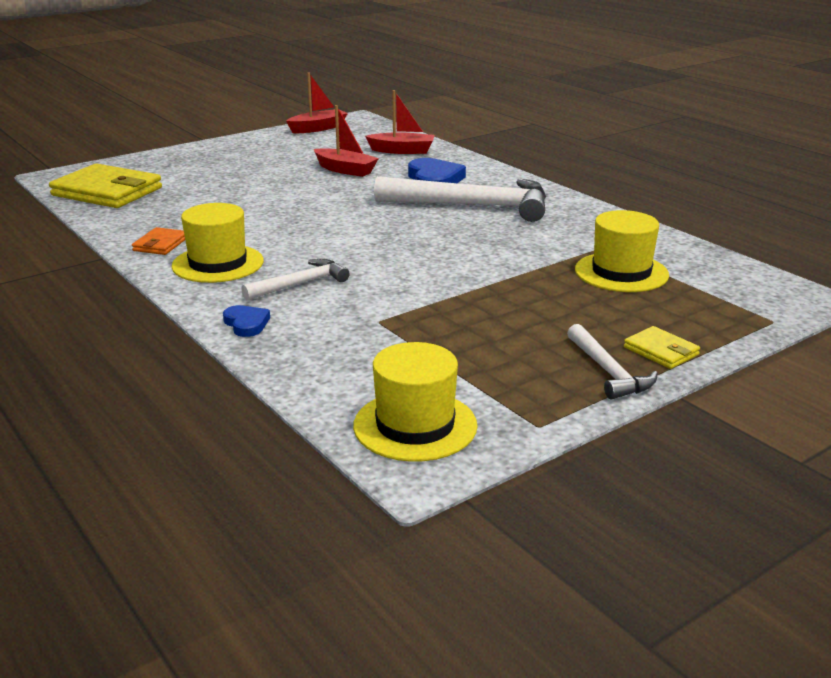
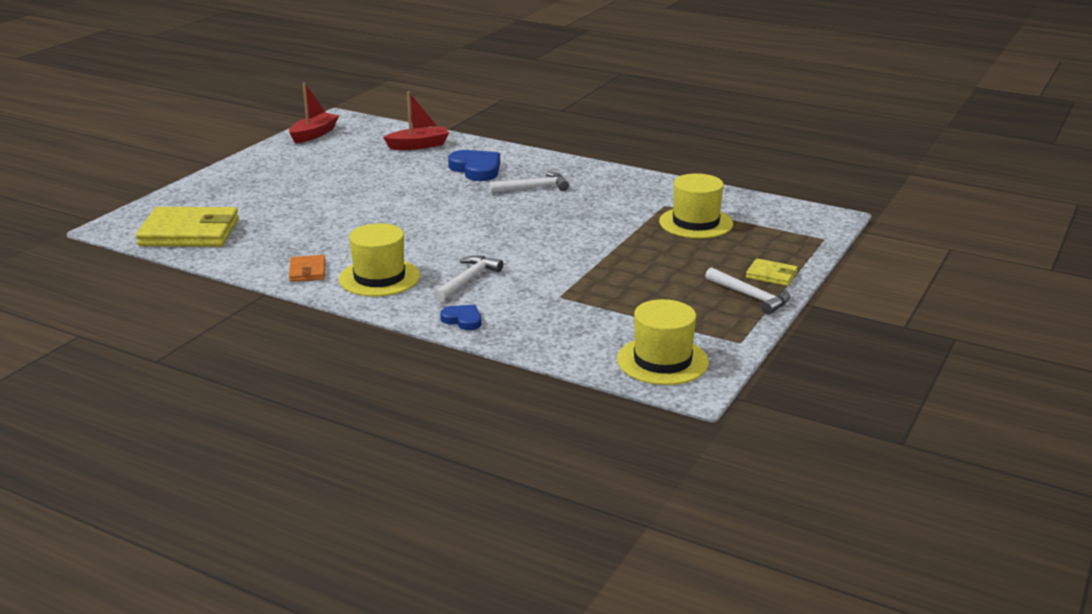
camera: 25 degrees left, 0 degrees up
(345, 170) = (389, 173): red boat -> none
(473, 206) = (533, 188): white hammer -> white hammer, size x0.51

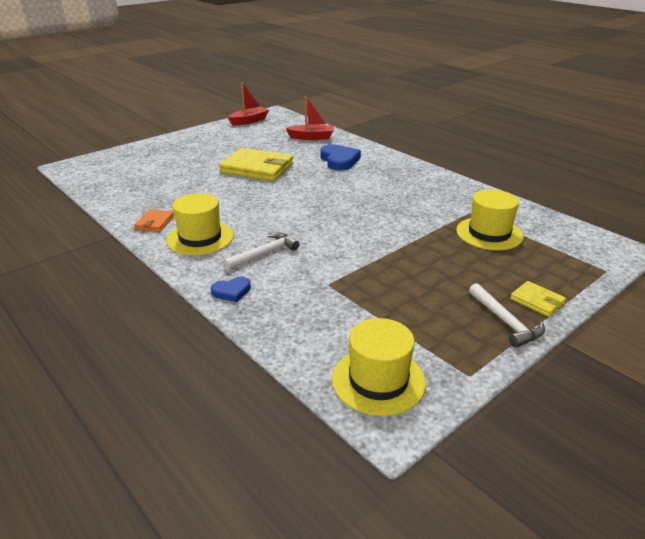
camera: 20 degrees right, 5 degrees up
(189, 232) = (108, 178): yellow wallet -> yellow wallet (257, 168)
(463, 320) = (231, 291): blue heart -> blue heart turned 105 degrees clockwise
(533, 188) = (371, 181): white hammer -> none

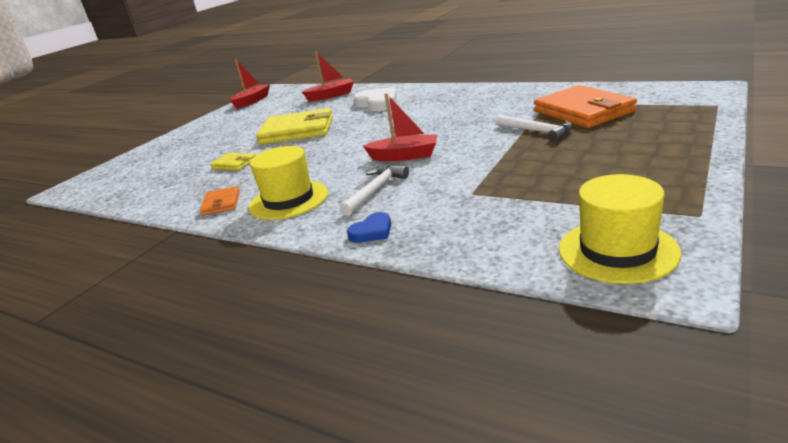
camera: 15 degrees left, 5 degrees down
(312, 227) = (404, 156): none -> red boat
(339, 160) = (378, 103): blue heart -> white heart
(489, 233) = (583, 111): yellow hat -> orange wallet
(505, 321) = (679, 165): white hammer -> white hammer (537, 131)
(537, 301) = (687, 142): yellow wallet -> yellow wallet (234, 164)

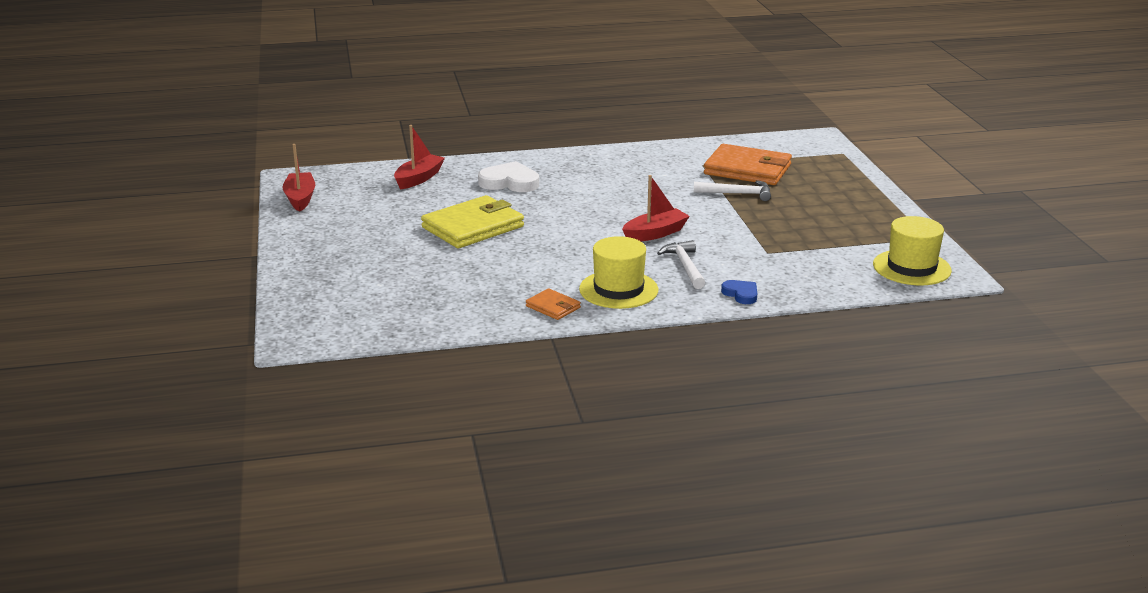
camera: 45 degrees left, 0 degrees up
(234, 164) = (474, 272): yellow wallet -> none
(372, 231) = (741, 294): blue heart -> blue heart turned 45 degrees counterclockwise

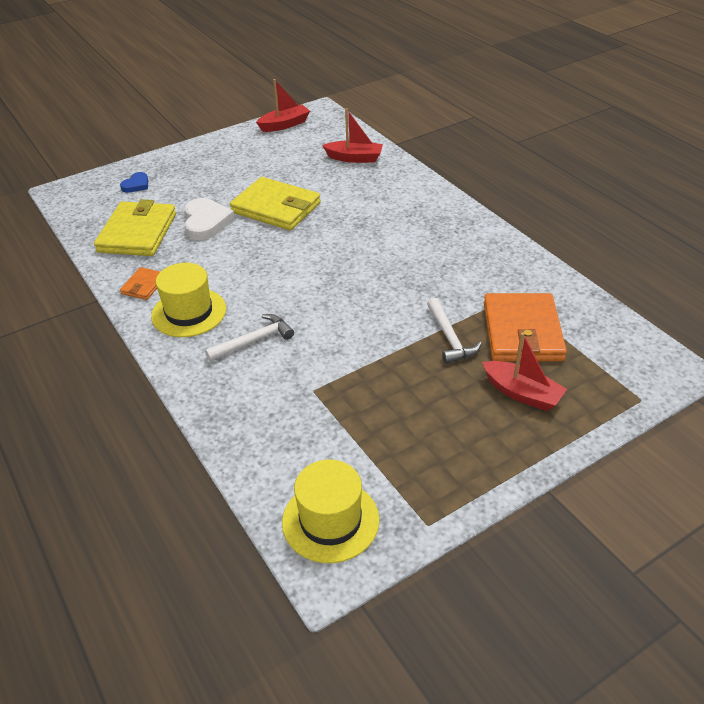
camera: 70 degrees right, 15 degrees up
(445, 301) = (137, 233): none -> yellow wallet
(509, 182) = (378, 200): white heart -> white heart (206, 222)
(655, 233) = (317, 306): red boat -> red boat (522, 393)
(741, 294) = (207, 391): blue heart -> blue heart (136, 185)

